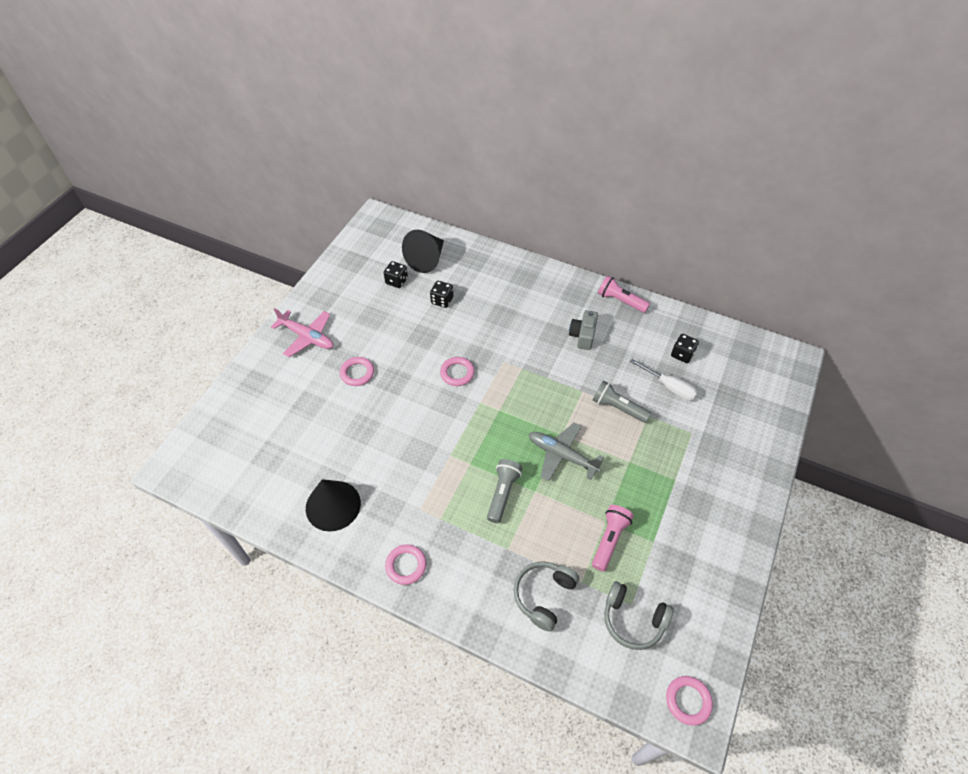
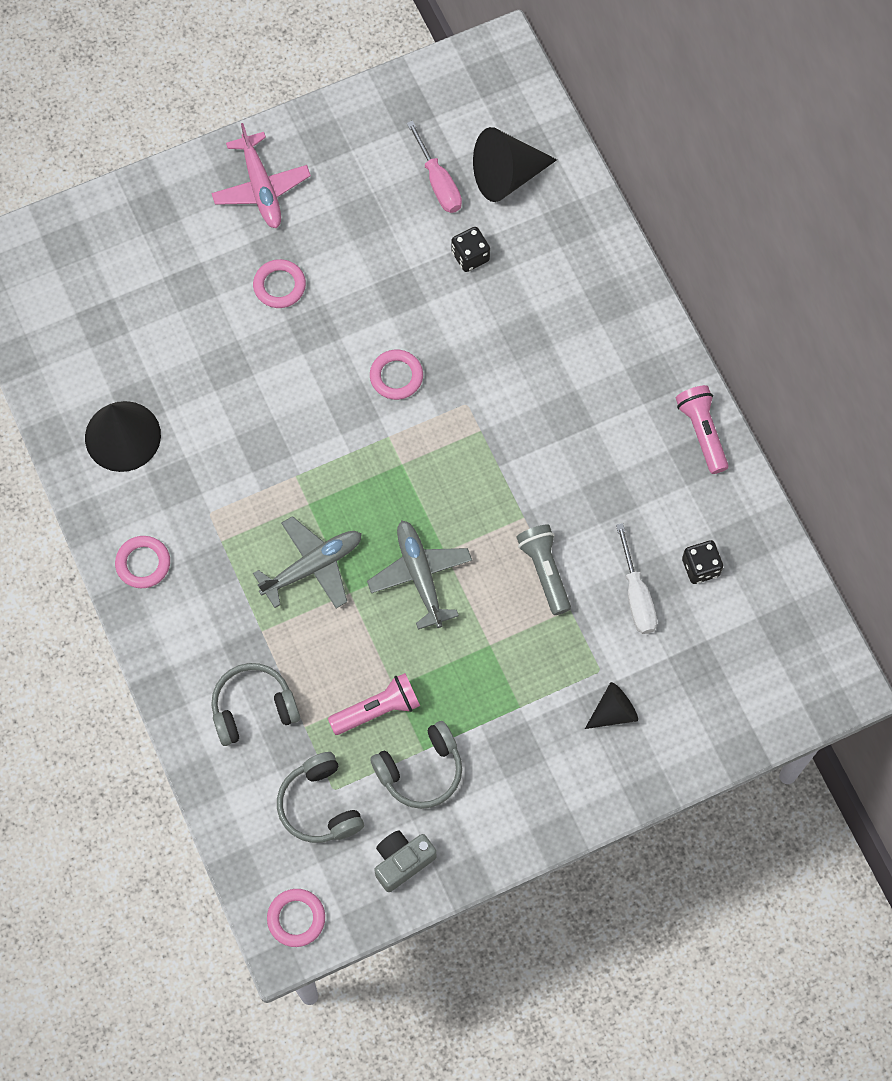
camera: 40 degrees right, 15 degrees up
(396, 281) = (438, 182): black dice -> pink screwdriver
(503, 493) = (312, 567): grey flashlight -> grey plane
(583, 335) = (600, 444): grey camera -> grey camera (402, 861)
(663, 553) = (421, 770): none -> grey headphones
(718, 446) = (613, 712): none -> black cone

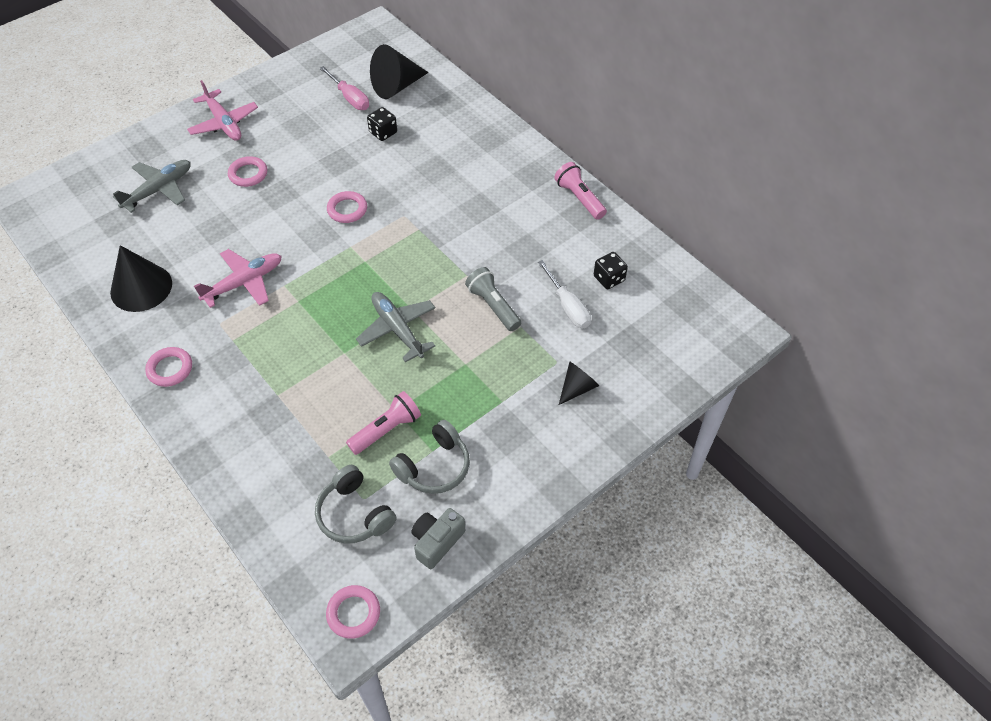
camera: 15 degrees left, 15 degrees down
(247, 460) = (244, 283): none -> pink plane
(253, 708) = (281, 452): grey headphones -> none
(312, 567) = (310, 341): grey plane -> grey plane (159, 190)

